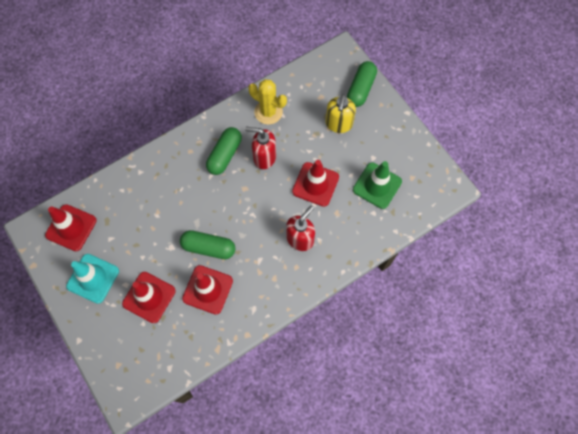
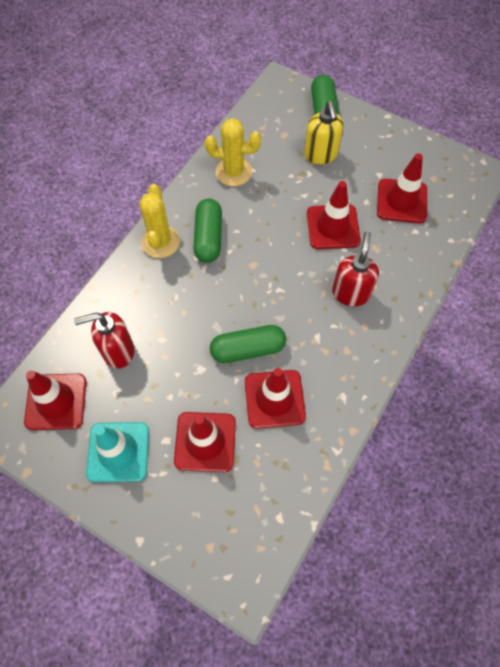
camera: 25 degrees left, 5 degrees down
(191, 144) = (160, 242): none -> yellow cactus
(264, 157) = (257, 222): red soap dispenser -> red soap dispenser (118, 351)
(377, 185) = (401, 201): green traffic cone -> red traffic cone

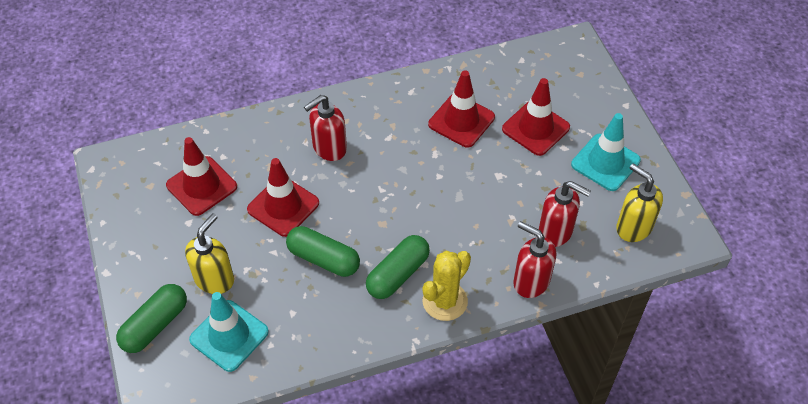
camera: 140 degrees left, 10 degrees down
(56, 401) = (633, 227): red traffic cone -> yellow soap dispenser
(110, 297) = (531, 281): none -> red soap dispenser
(233, 172) = (312, 323): yellow cactus -> none
(248, 349) = (449, 164): green capsule -> green capsule (323, 259)
(275, 133) = (229, 336): none -> turquoise traffic cone

